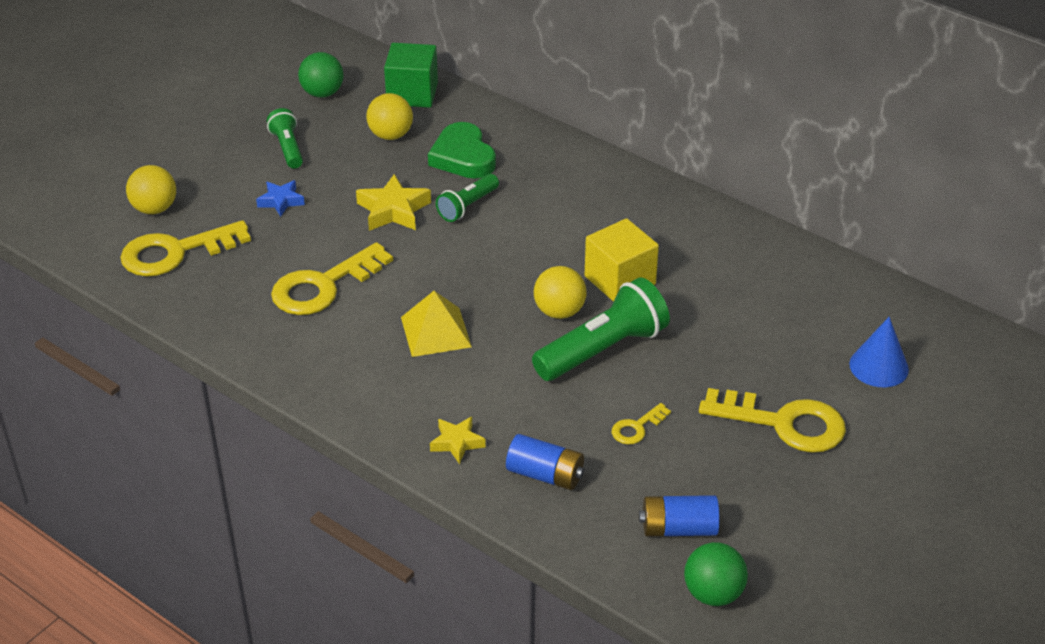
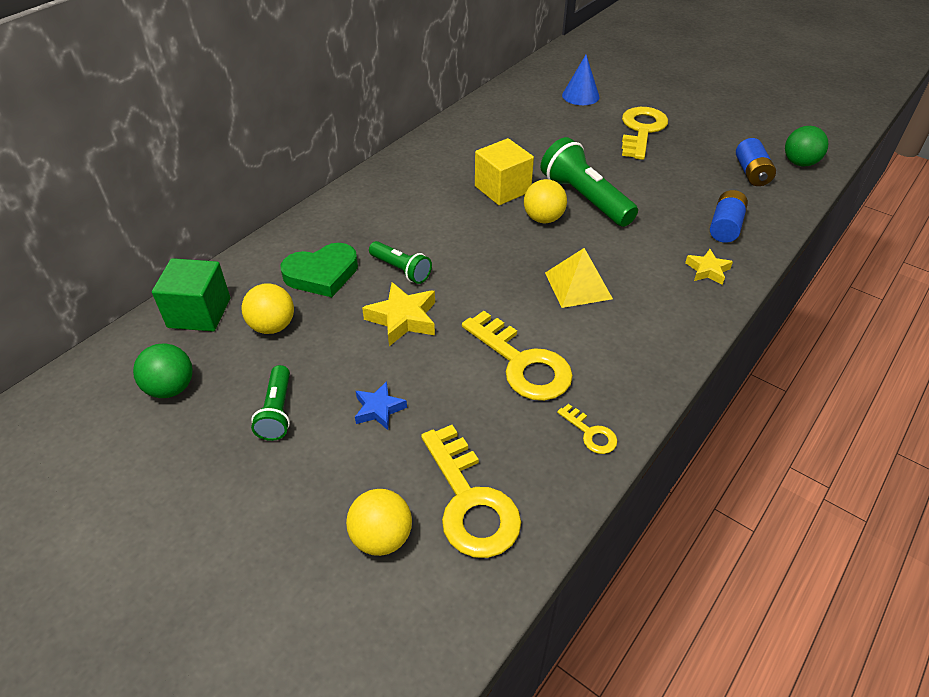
camera: 90 degrees left, 5 degrees up
(287, 148) = (277, 412): green flashlight -> green flashlight turned 75 degrees counterclockwise
(637, 427) = (663, 186): yellow key -> yellow key (590, 433)

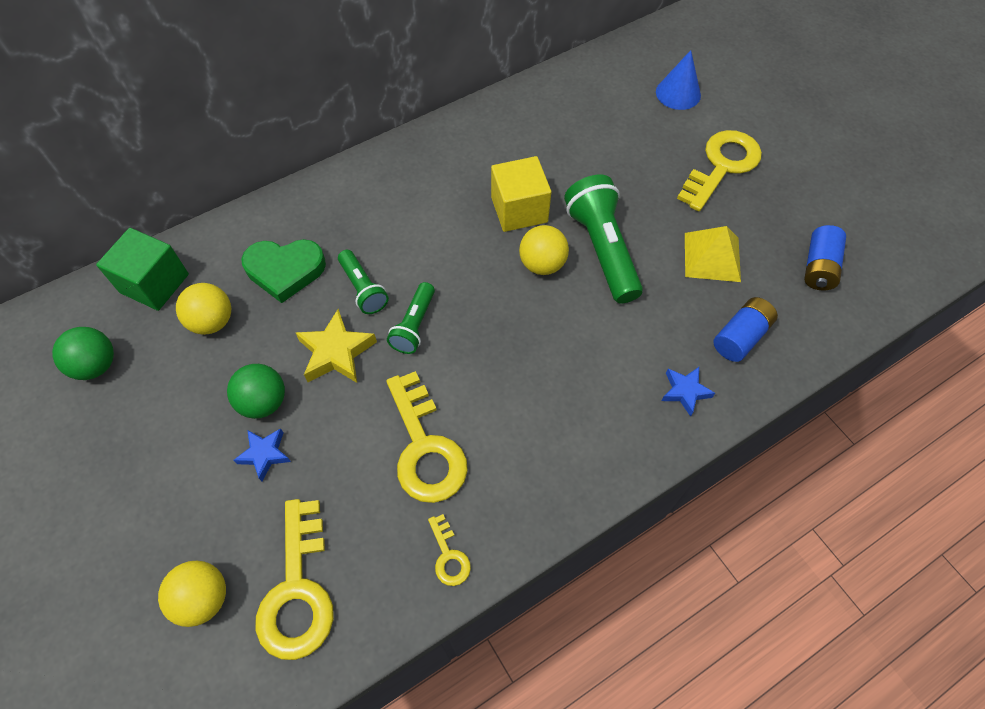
camera: 20 degrees right, 15 degrees up
(277, 412) = (174, 425): green flashlight -> green flashlight (414, 325)
(578, 285) = (532, 366): yellow pyramid -> yellow pyramid (712, 257)
(707, 270) = (685, 391): yellow star -> blue star
(799, 163) = (888, 268): green ball -> green ball (264, 402)

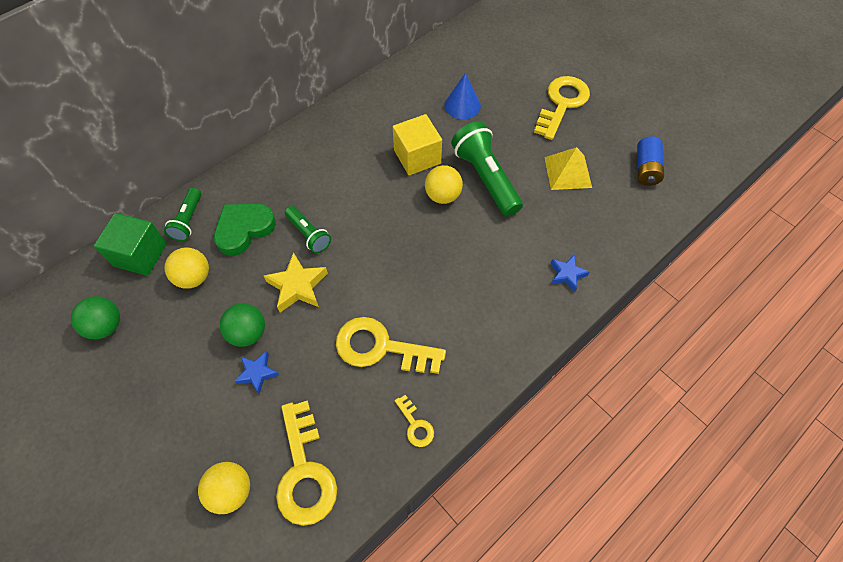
camera: 10 degrees left, 0 degrees up
(285, 270) = (244, 229): green heart -> green heart turned 150 degrees clockwise
(414, 325) = (354, 256): green flashlight -> green flashlight (188, 220)
(425, 447) = (381, 347): yellow key -> yellow key turned 135 degrees clockwise
(678, 93) = (519, 53): blue cone -> blue cone (462, 105)
(740, 337) = (599, 228): blue battery -> none

